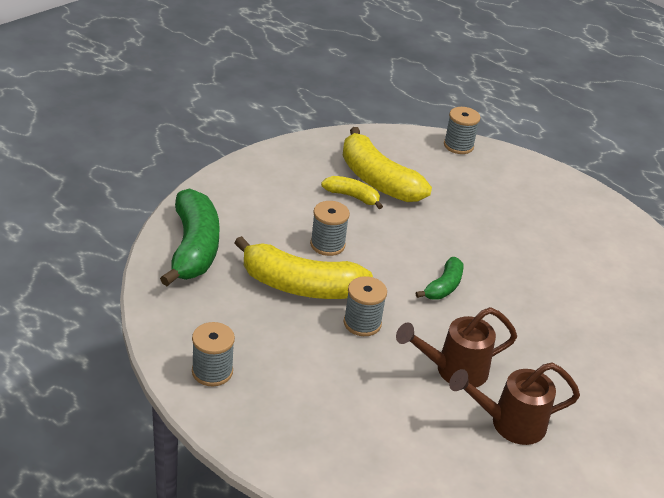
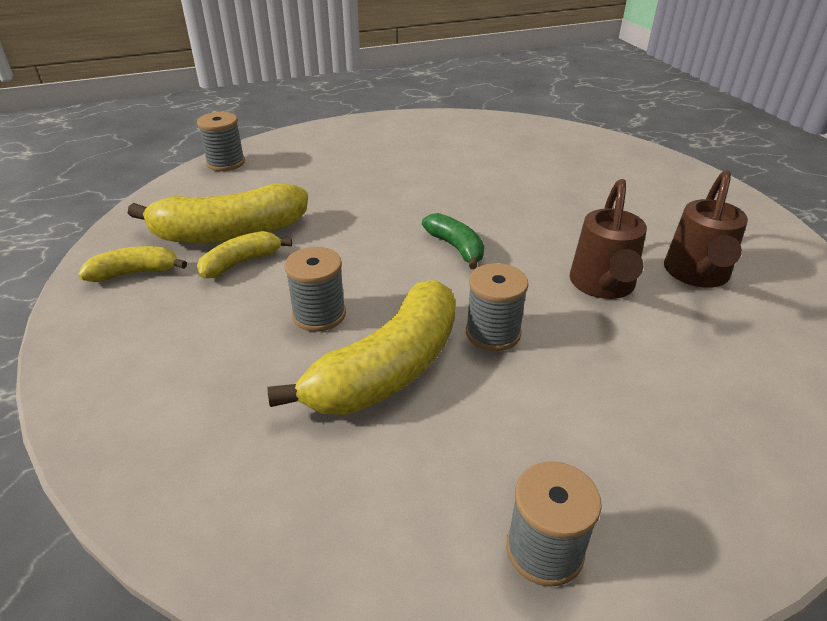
camera: 60 degrees left, 0 degrees up
(194, 248) = (214, 475): green banana -> none
(312, 161) = (135, 273): none -> yellow banana

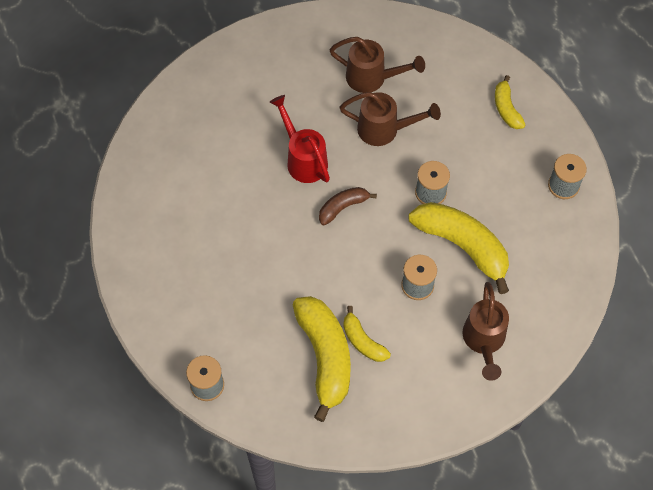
camera: 90 degrees left, 25 degrees up
(135, 273) = (376, 408): yellow banana -> yellow banana (506, 108)
(194, 390) = (484, 341): none -> brown watering can
(456, 247) = (343, 207): green banana -> brown banana
(529, 217) = (303, 159): none -> red watering can

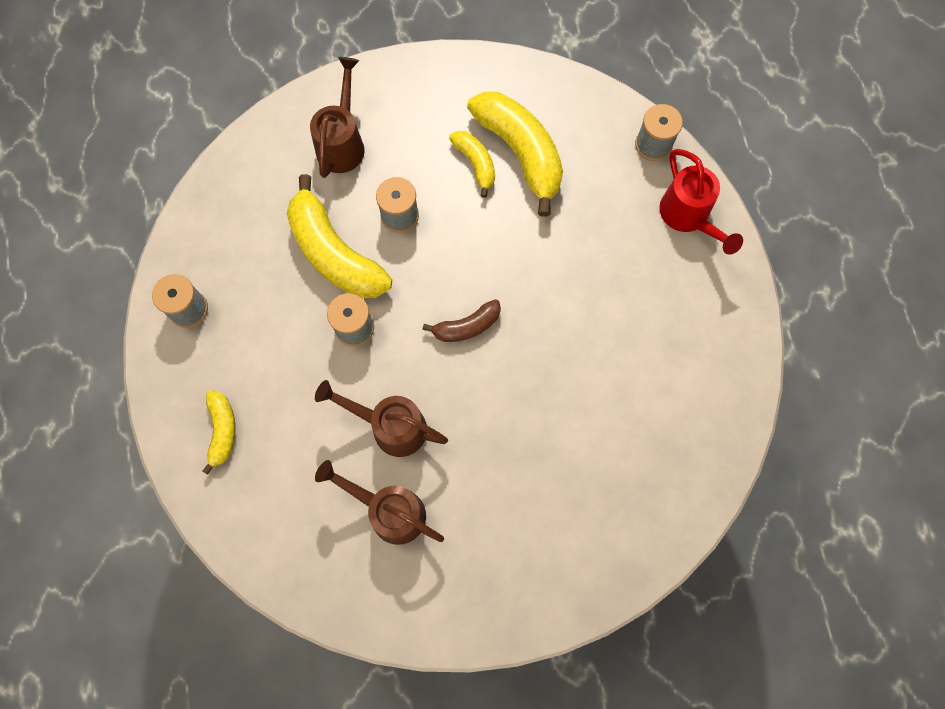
camera: 170 degrees left, 10 degrees up
(303, 159) = (505, 402): red watering can -> red watering can (688, 217)
(325, 357) = (520, 153): yellow banana -> yellow banana turned 150 degrees clockwise

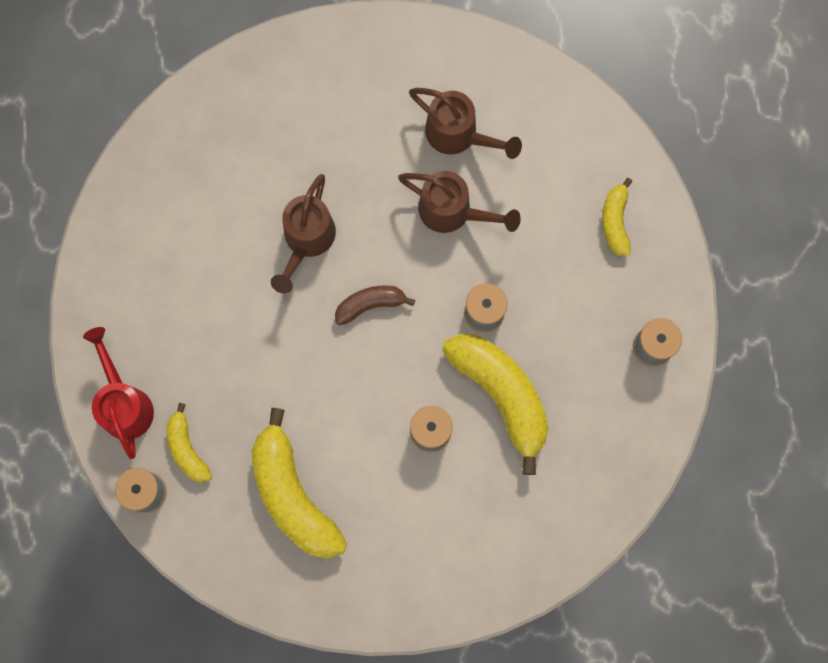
camera: 175 degrees left, 5 degrees up
(342, 142) = (488, 525): brown watering can -> brown watering can (306, 241)
(475, 164) = (344, 486): yellow banana -> yellow banana (187, 448)

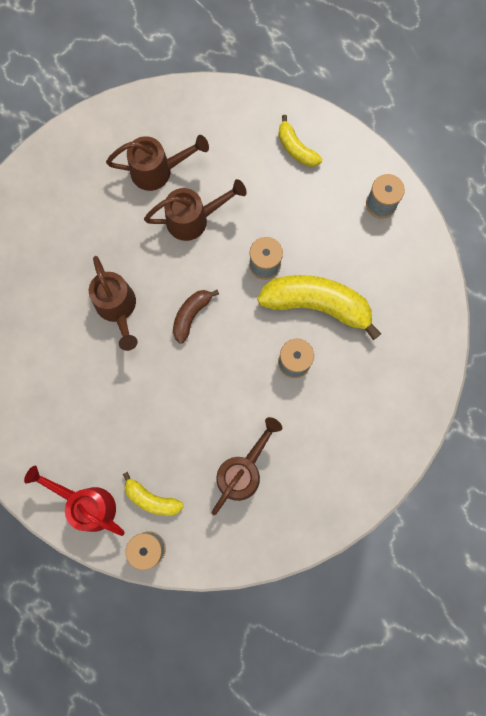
camera: 40 degrees left, 0 degrees up
(293, 495) = (243, 471): yellow banana -> brown watering can

